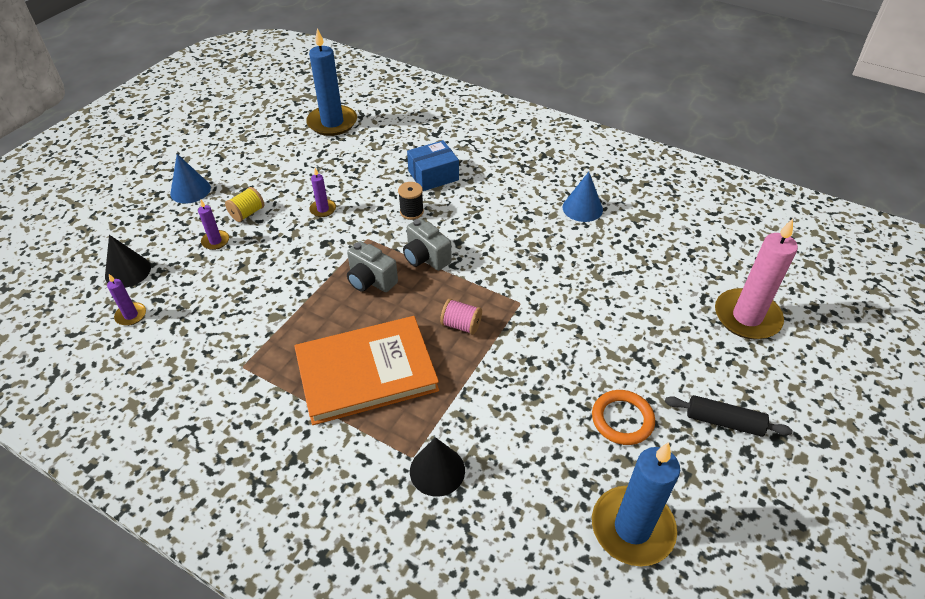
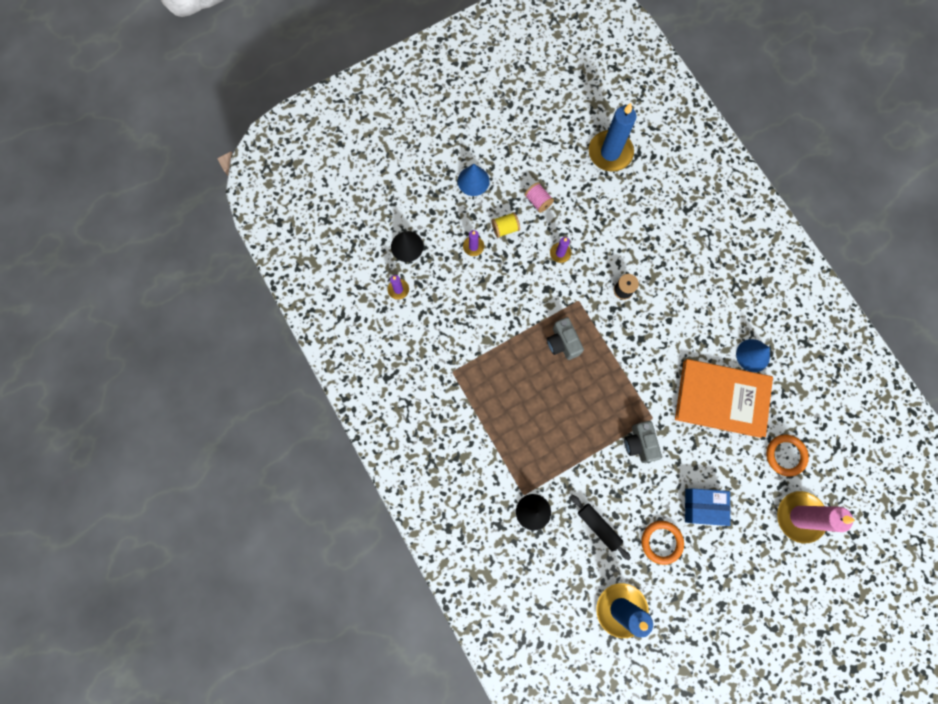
camera: 30 degrees right, 30 degrees up
(366, 372) = (525, 419): orange book -> orange book (721, 399)
(426, 258) = (610, 342): grey camera -> grey camera (639, 443)
(433, 175) = (659, 259): blue box -> blue box (703, 506)
(461, 325) = (603, 415): pink spool -> pink spool (538, 201)
(684, 271) = (785, 455): none -> orange ring
(724, 421) = (723, 579): black rolling pin -> black rolling pin (598, 526)

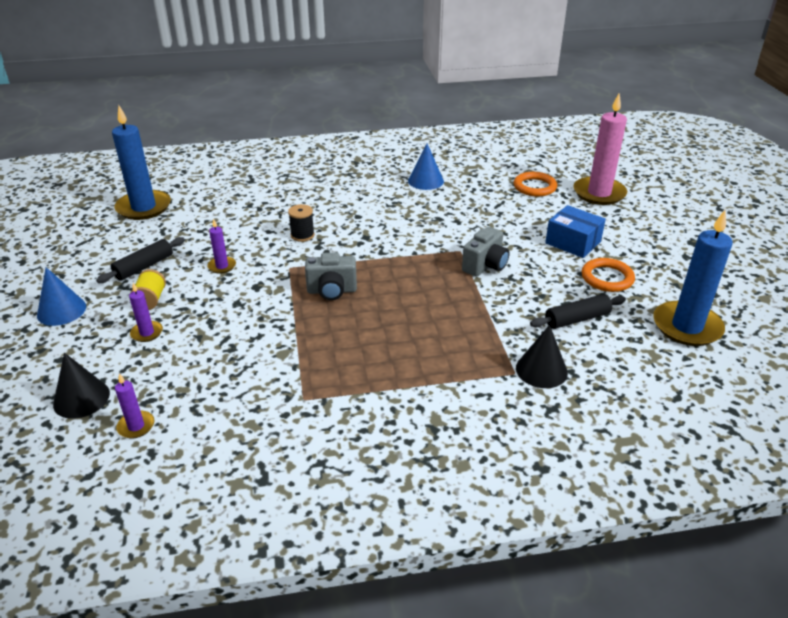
camera: 70 degrees left, 40 degrees down
(538, 201) = (144, 267): pink spool -> black rolling pin
(639, 443) = (485, 266): grey camera -> grey camera turned 60 degrees counterclockwise
(703, 506) = (573, 242): blue box -> blue box turned 75 degrees counterclockwise
(721, 399) = (460, 206): orange book -> none

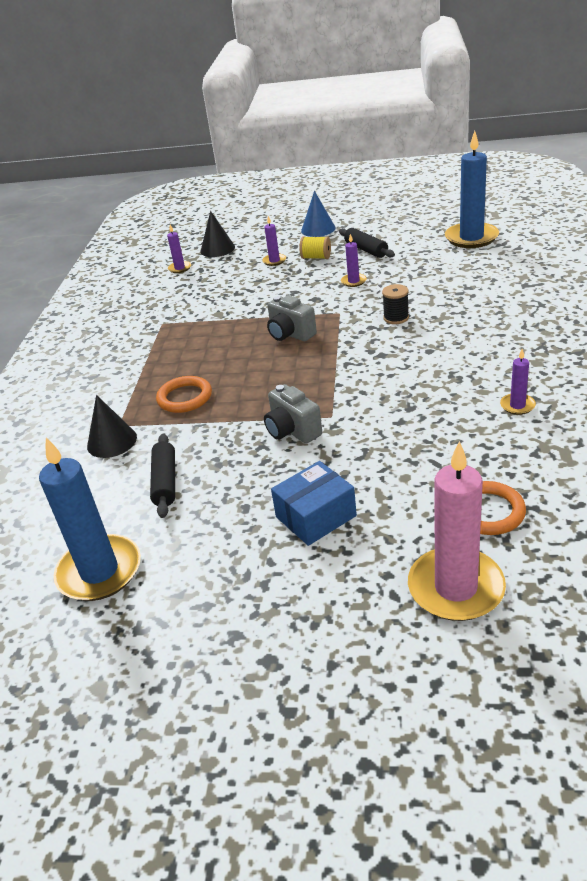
camera: 110 degrees right, 0 degrees up
(332, 291) = (290, 334): grey camera -> grey camera turned 60 degrees counterclockwise
(425, 181) = (517, 406): blue cone -> purple candle
(607, 278) = (224, 528): orange ring -> orange ring (185, 398)

